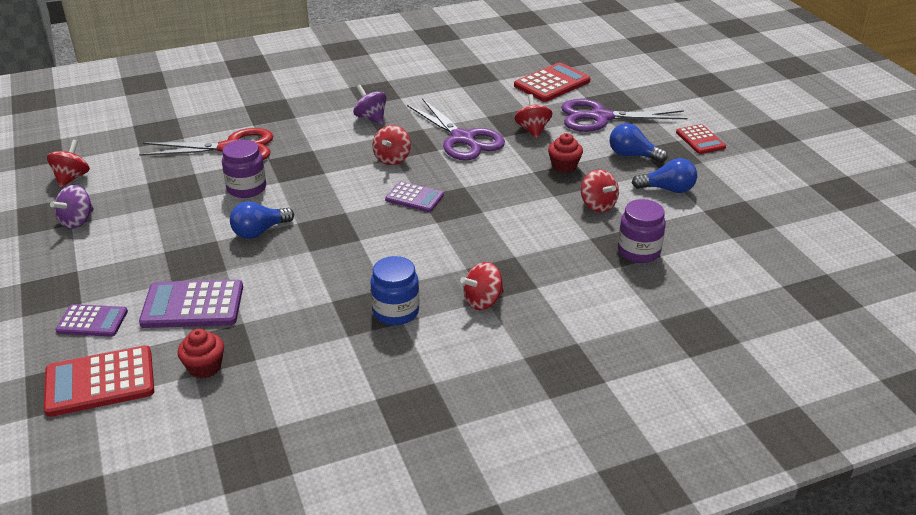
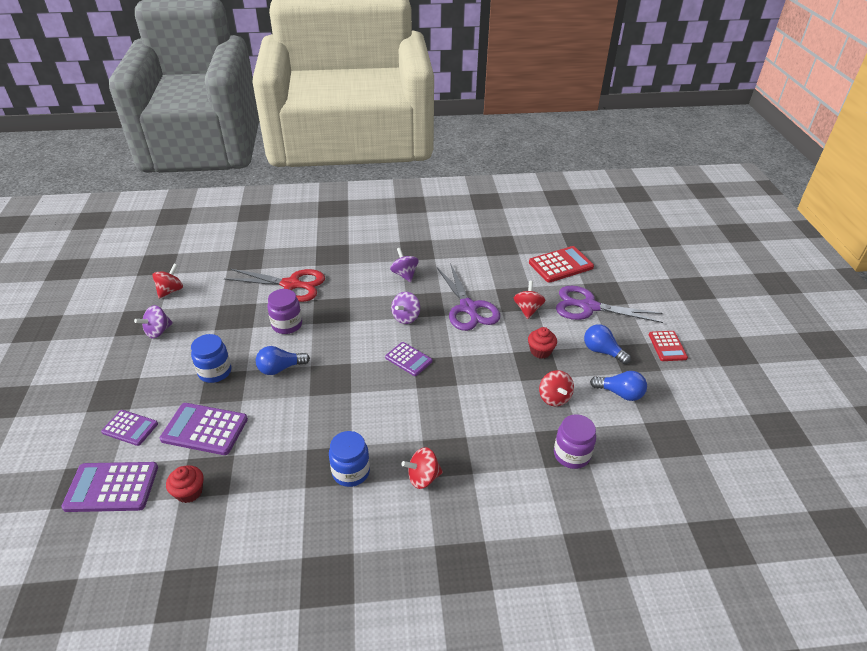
camera: 15 degrees right, 5 degrees up
(100, 382) = (112, 487): red calculator -> purple calculator
(176, 248) = (215, 372): none -> blue jar
(392, 159) = (406, 317): red spinning top -> purple spinning top

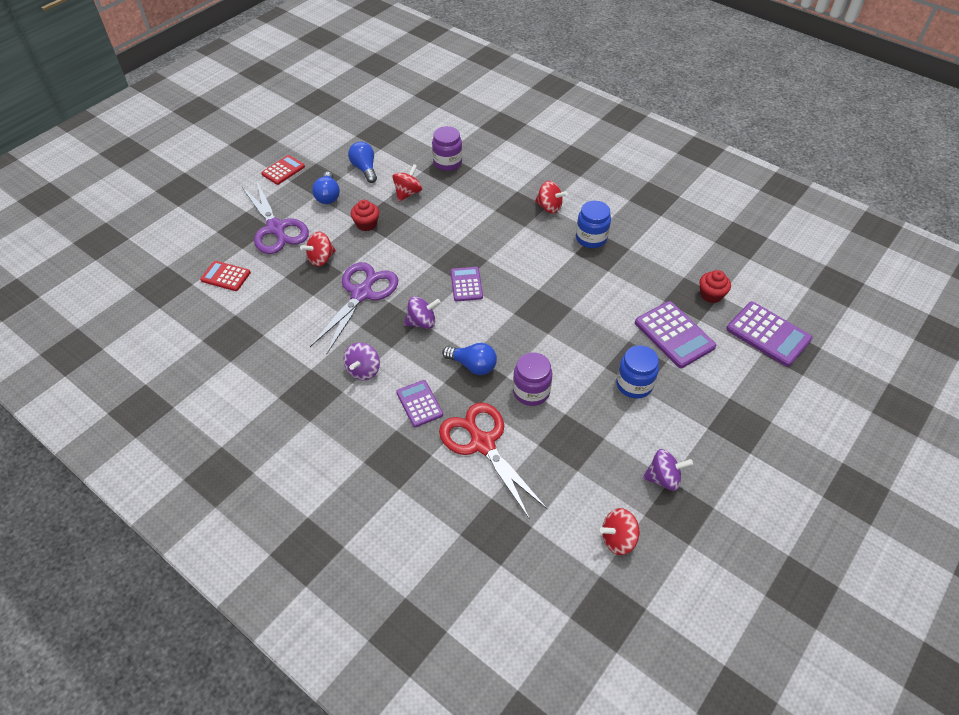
camera: 135 degrees left, 10 degrees up
(130, 428) = (736, 377): purple calculator -> purple calculator (419, 403)
(280, 368) = (575, 348): blue light bulb -> blue light bulb (473, 365)
(561, 265) = (225, 276): red calculator -> red calculator, size x0.63

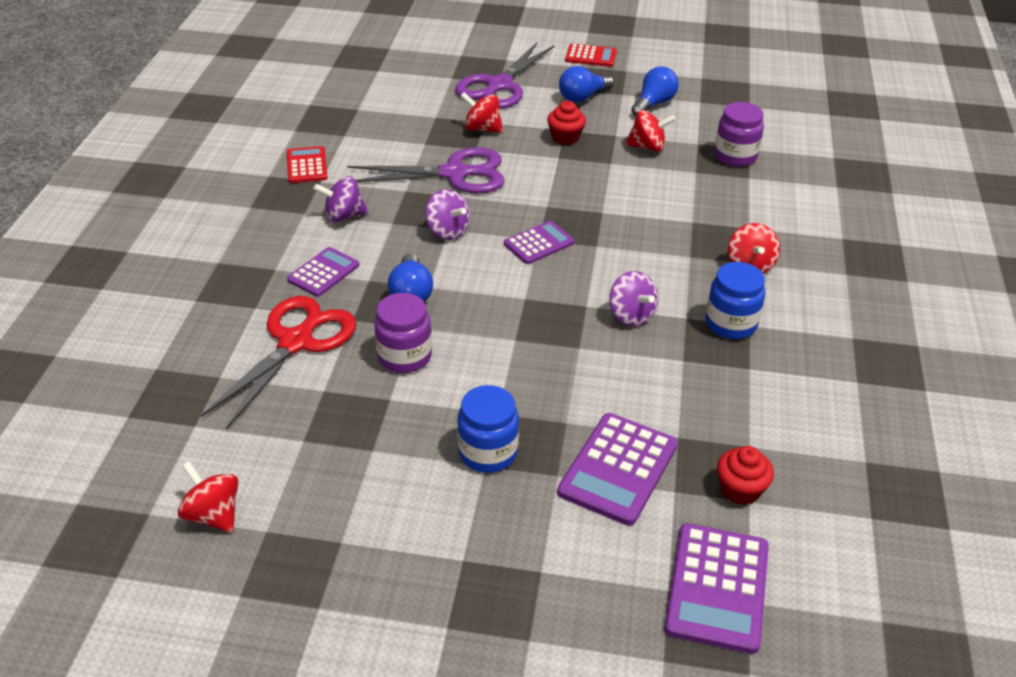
camera: 60 degrees right, 10 degrees down
(225, 276) = (404, 84): red calculator -> red calculator (307, 166)
(663, 478) = (339, 534): purple spinning top -> purple spinning top (631, 315)

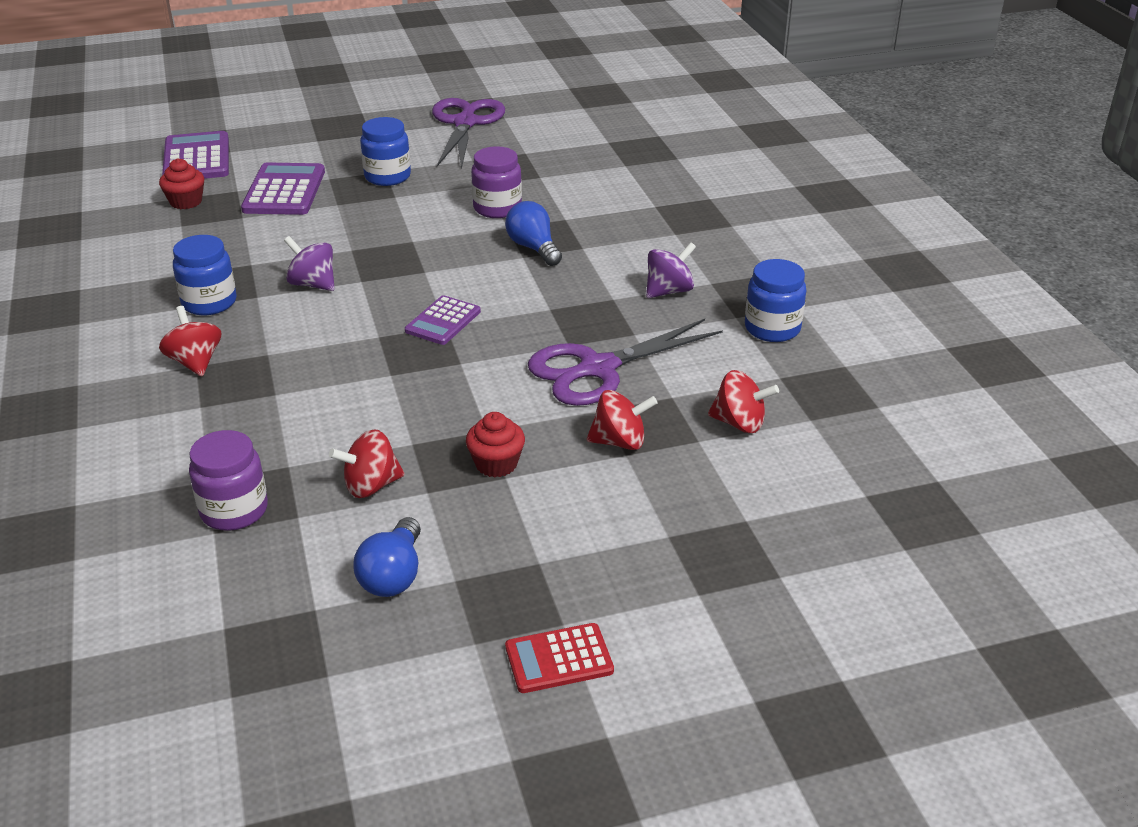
camera: 155 degrees right, 5 degrees down
(213, 514) = (544, 115): red spinning top -> red spinning top (739, 423)
(296, 342) = (594, 195): red scissors -> none
(307, 166) = (772, 328): red calculator -> blue jar
(323, 273) = (629, 242): purple calculator -> none
(447, 231) = (548, 306): purple spinning top -> none
(499, 85) = (661, 529): purple scissors -> purple scissors (465, 123)
(582, 97) = (515, 550): blue light bulb -> none

